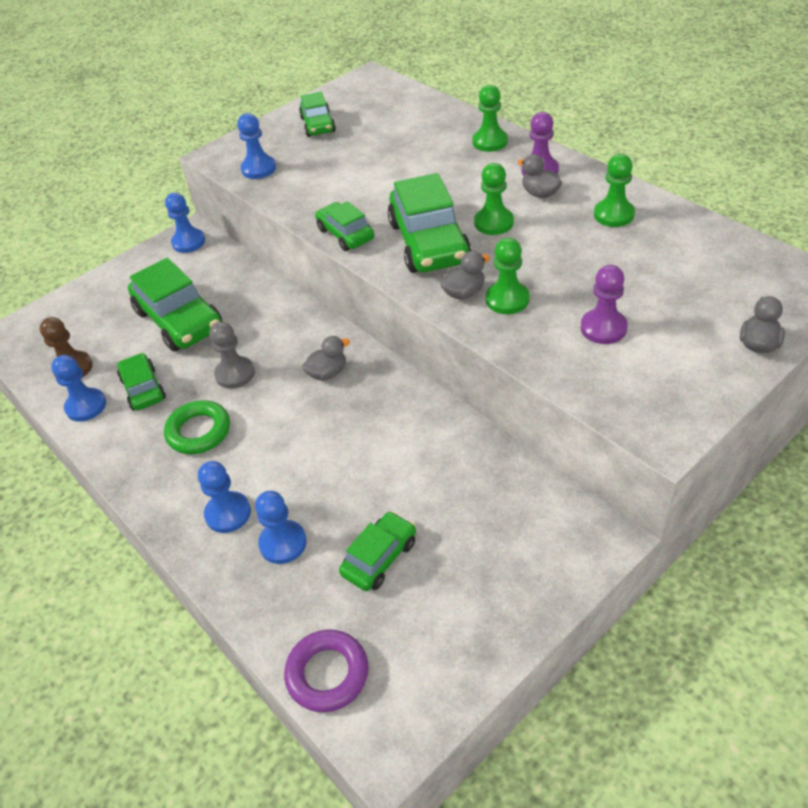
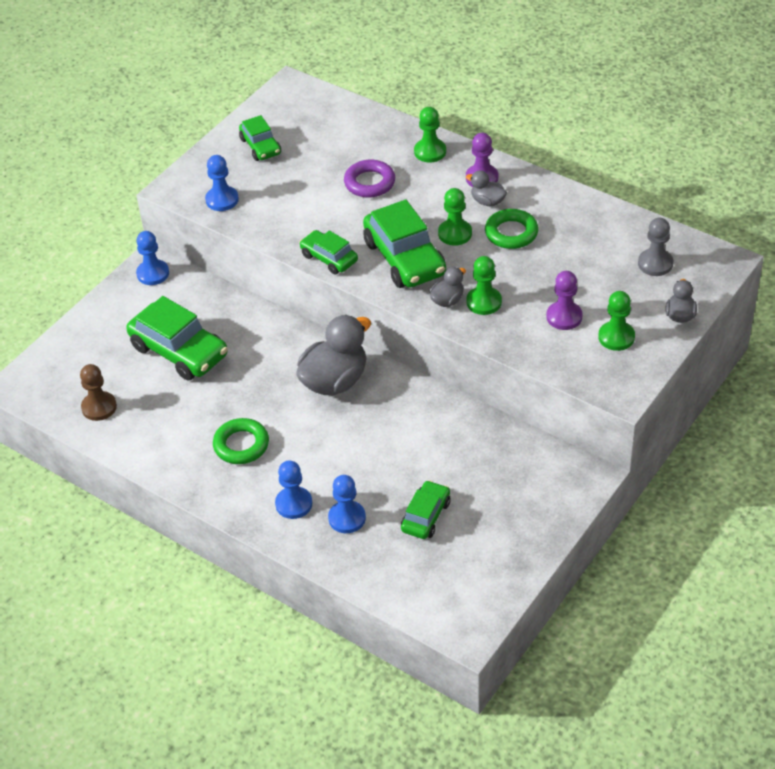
camera: 15 degrees left, 0 degrees up
(86, 406) = (129, 438): blue pawn -> none
(143, 389) = (174, 416): green car -> none
(235, 374) = (252, 392): grey pawn -> grey pawn (655, 264)
(327, 674) = (412, 597): purple ring -> purple ring (369, 183)
(328, 373) = (335, 381): grey duck -> grey duck, size x2.02
(559, 228) = (511, 233): none -> green ring
(613, 215) = (553, 216): green pawn -> green pawn (616, 337)

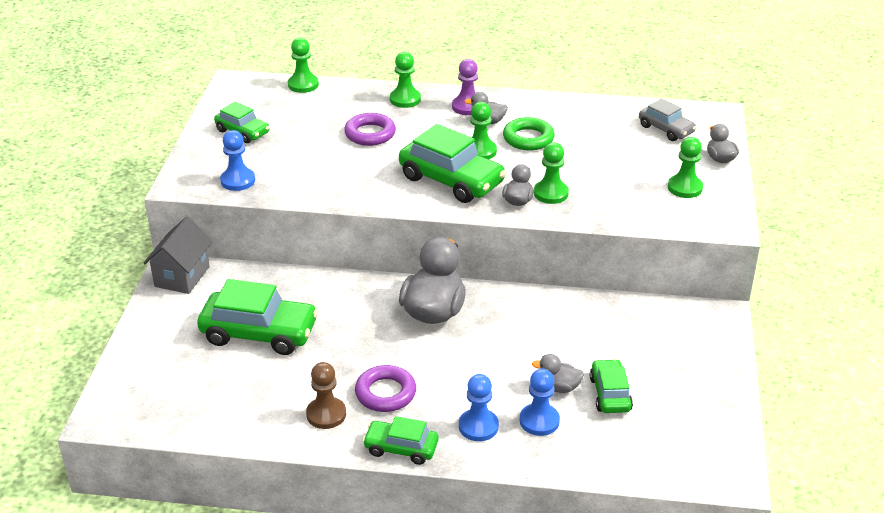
camera: 30 degrees left, 10 degrees down
(99, 407) = (210, 407): brown pawn -> brown pawn (326, 414)
(153, 273) = (182, 276): blue pawn -> grey house
(241, 445) = (385, 393): green ring -> purple ring
(329, 258) = (381, 198): green car -> green car (401, 448)
(349, 107) = (303, 85): none -> green pawn
(387, 493) = (558, 387): none -> grey duck
(564, 317) = (628, 185): purple pawn -> none
(655, 264) = (666, 129): grey pawn -> grey car

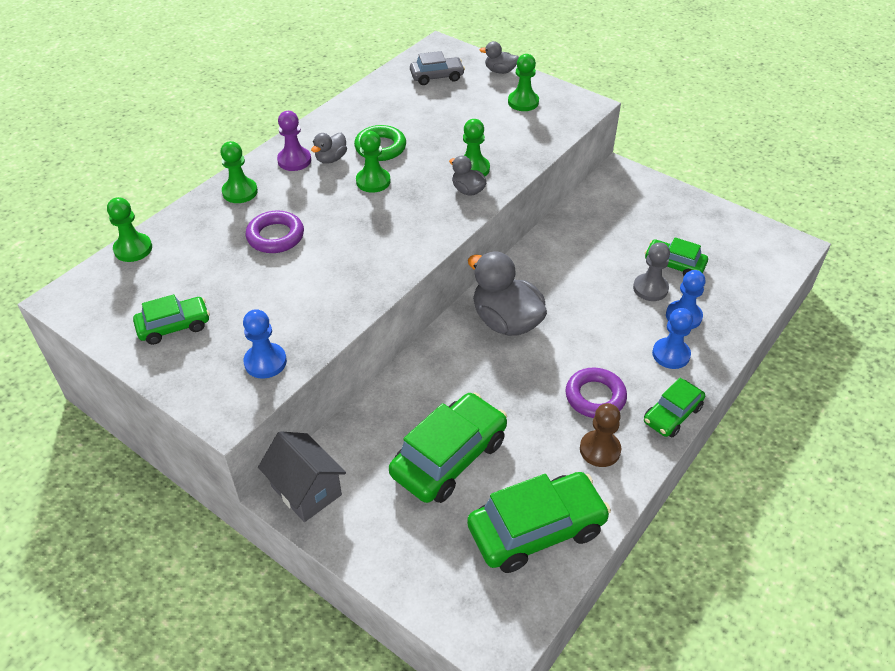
camera: 60 degrees left, 10 degrees up
(451, 180) = (402, 215): green car -> green car (536, 530)
(558, 387) = (650, 288): grey duck -> grey pawn

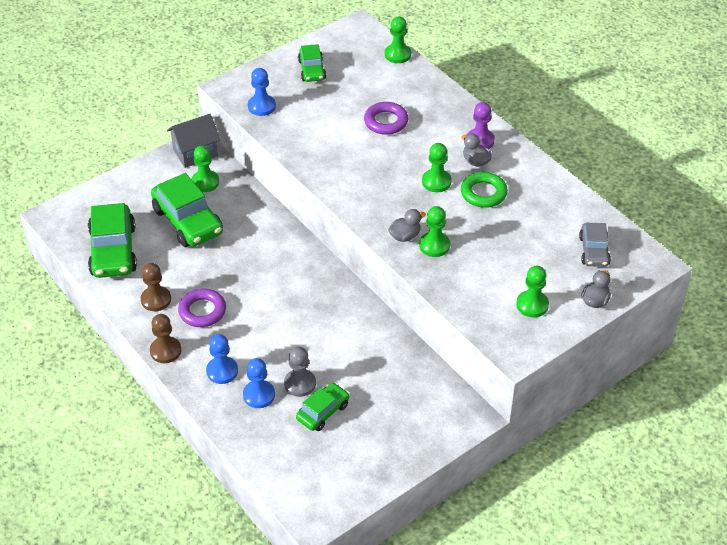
camera: 105 degrees right, 0 degrees up
(240, 192) = (447, 108): green pawn -> green pawn (205, 182)
(506, 321) = (299, 279): grey duck -> none
(672, 414) = (165, 351): green car -> brown pawn

